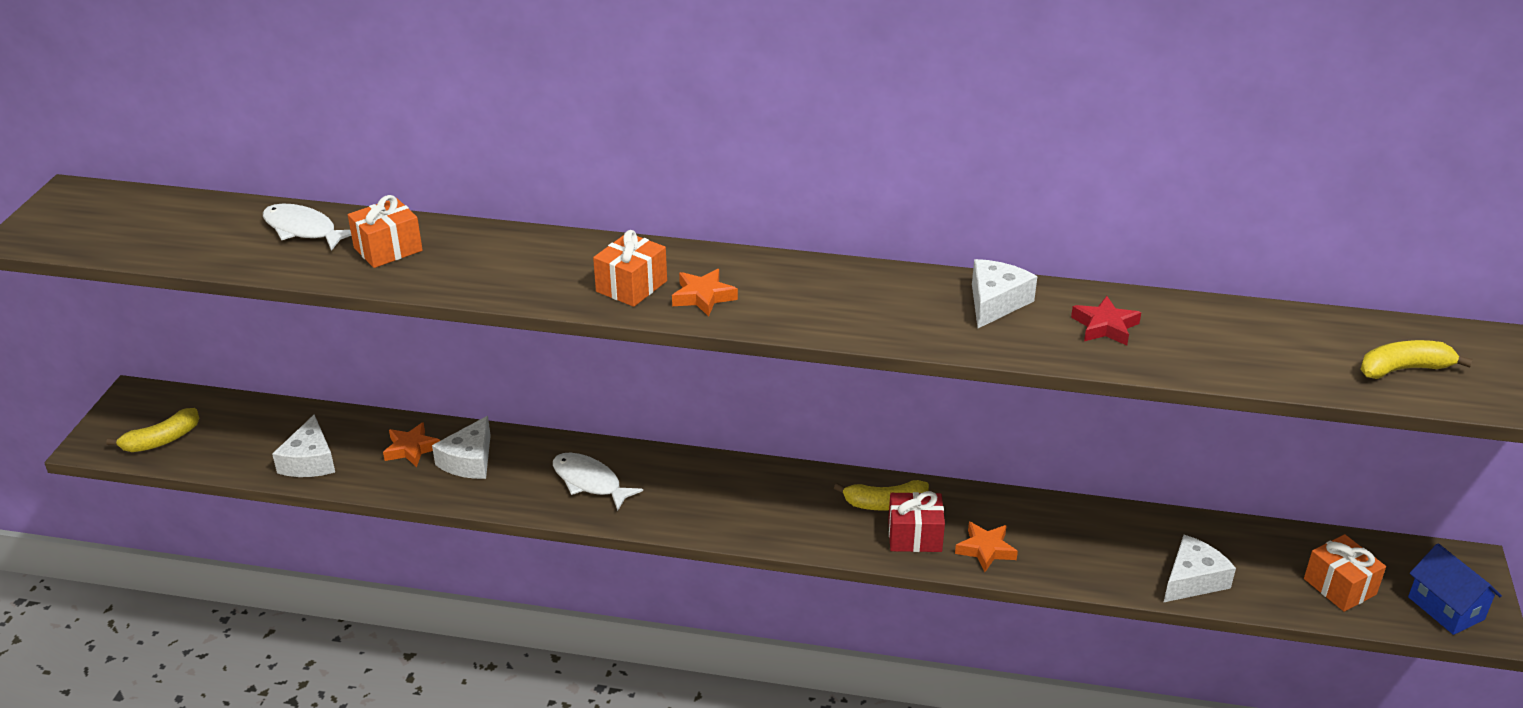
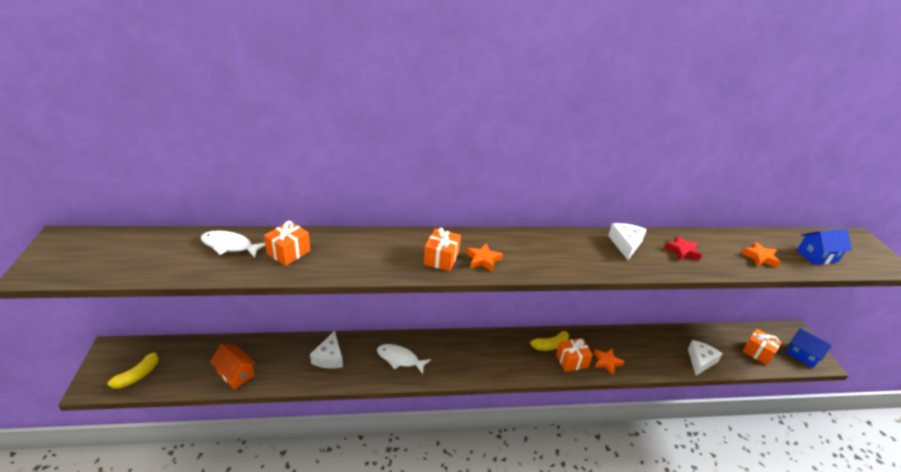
camera: 20 degrees left, 0 degrees up
(310, 461) = (235, 374): white cheese -> orange house
(411, 449) = (293, 356): orange star -> orange star (760, 258)
(914, 536) = (571, 361): red gift -> orange gift
(1403, 369) = (817, 256): yellow banana -> blue house

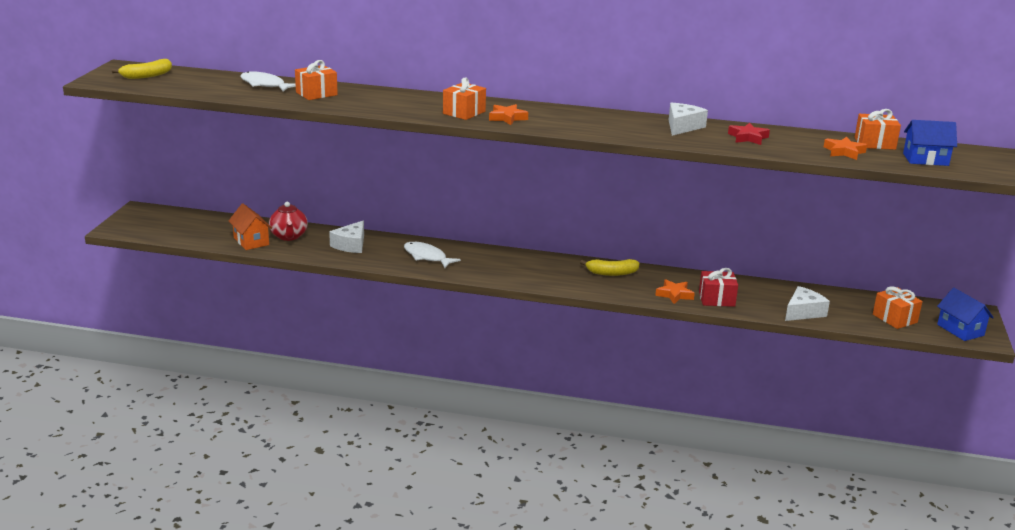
camera: 20 degrees right, 10 degrees down
(136, 376) = (158, 229): yellow banana -> yellow banana (147, 76)
(269, 358) = (289, 236): none -> red teapot
(571, 361) = (630, 287): orange gift -> orange gift (875, 143)
(637, 360) = (716, 299): none -> red gift

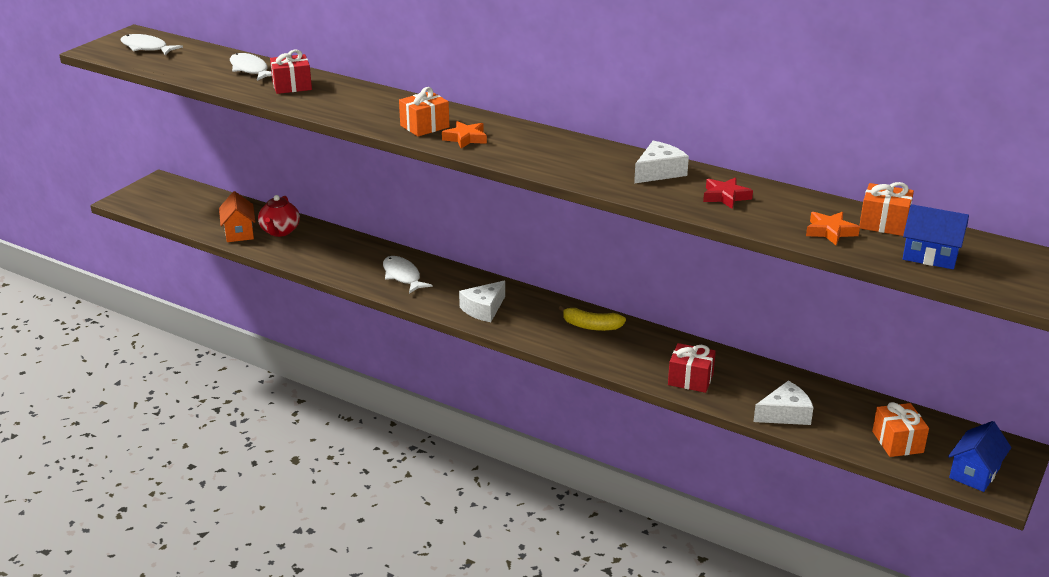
camera: 20 degrees right, 5 degrees up
(147, 76) = (146, 48): yellow banana -> white fish
(316, 94) = (292, 86): orange gift -> red gift
(351, 245) = (335, 250): white cheese -> white cheese (484, 309)
(674, 294) = (644, 365): orange star -> none
(960, 330) = (974, 473): blue house -> blue house turned 45 degrees clockwise

